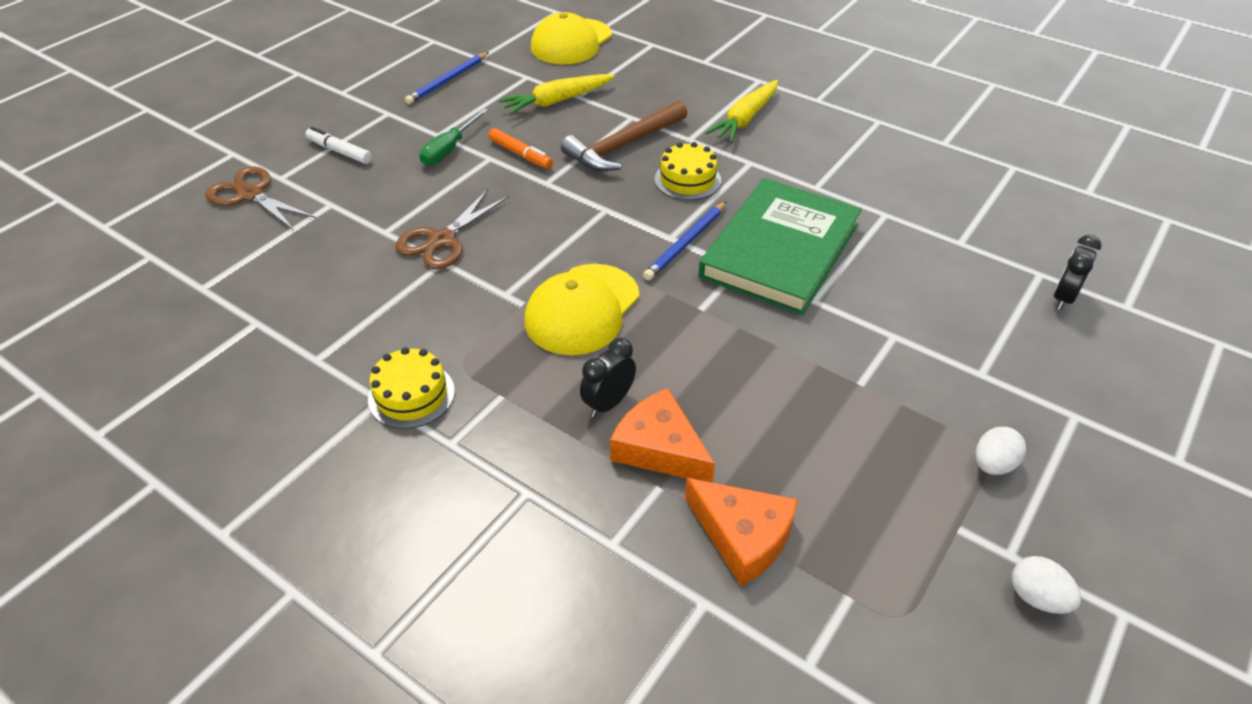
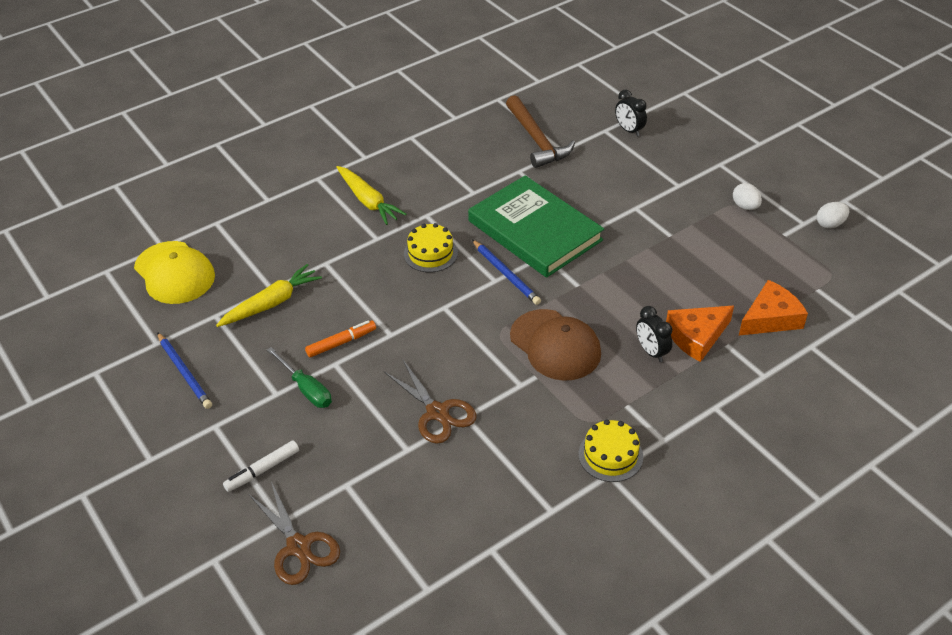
camera: 70 degrees left, 0 degrees up
(250, 194) = (298, 547): brown scissors -> brown scissors turned 90 degrees counterclockwise
(557, 101) = (271, 303): yellow carrot -> yellow carrot turned 120 degrees counterclockwise
(582, 309) = (555, 345): yellow cap -> brown cap
(623, 146) = (365, 278): brown hammer -> brown hammer (536, 140)

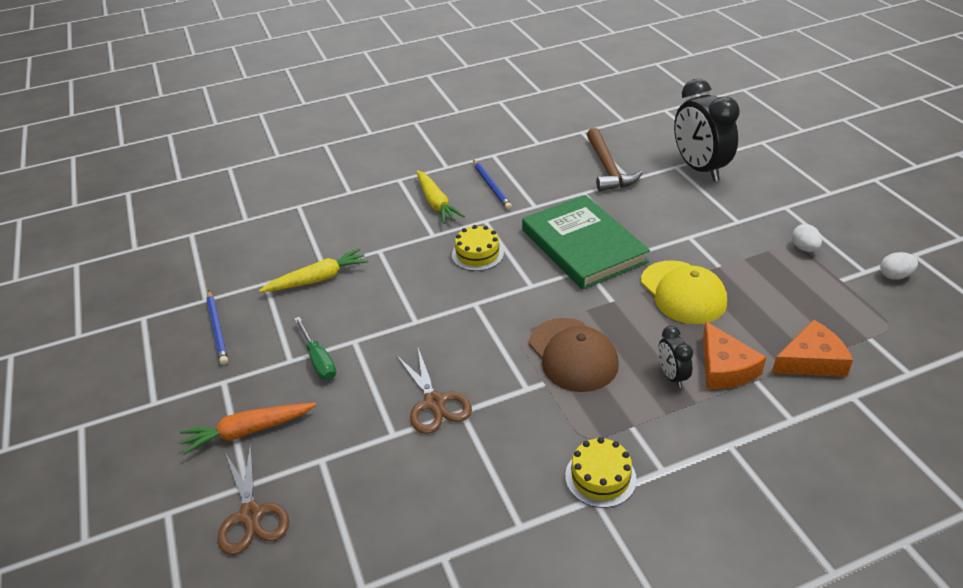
camera: 15 degrees right, 5 degrees down
(174, 273) = (246, 242): yellow cap -> yellow cap (683, 292)
(262, 470) = (248, 431): white marker -> orange carrot
(341, 343) = (367, 323): orange marker -> none
(506, 274) = (543, 281): blue pencil -> blue pencil (491, 186)
(629, 130) = (699, 169): black clock -> black clock, size x2.14
(696, 336) = (724, 368): orange cheese -> orange cheese turned 90 degrees counterclockwise

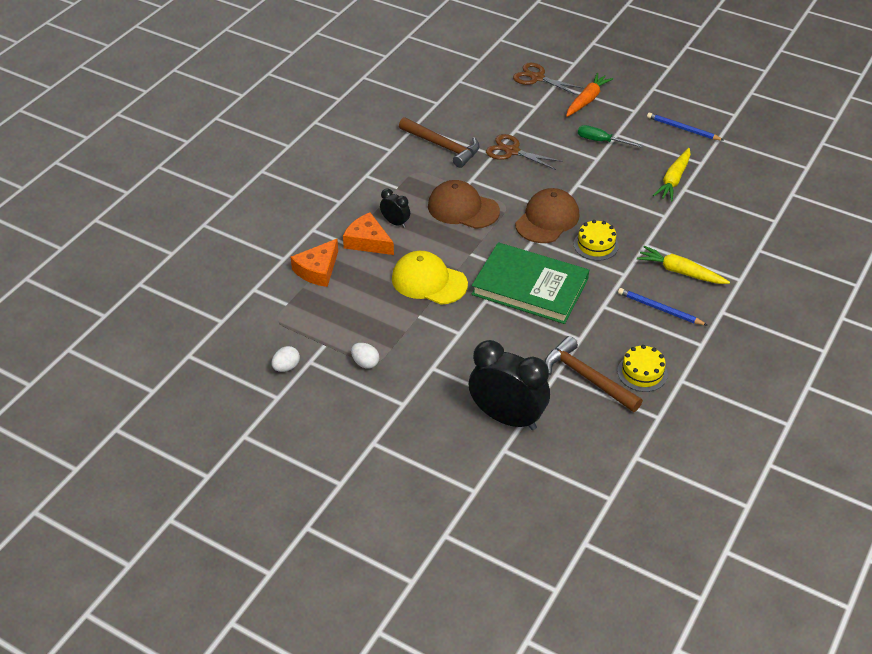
camera: 140 degrees right, 5 degrees up
(494, 299) = (547, 219): none -> brown cap
(514, 461) = (443, 146): none -> brown hammer
(600, 477) = (394, 159): yellow cake -> yellow cake (642, 372)

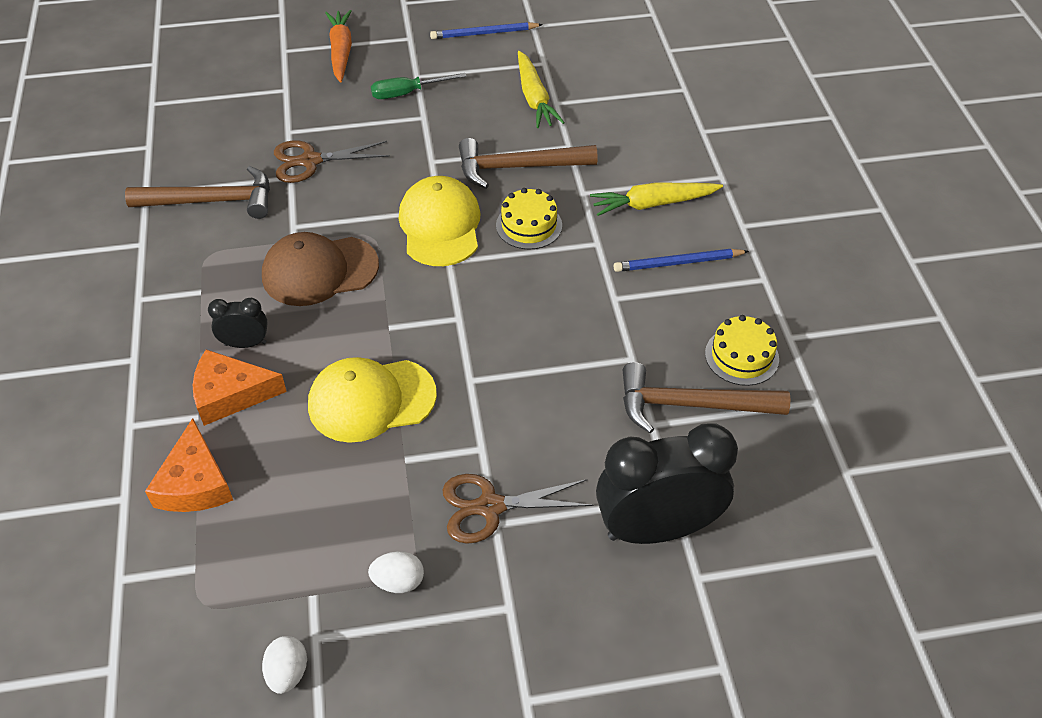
camera: 40 degrees left, 5 degrees up
(530, 287) = (506, 327): green book -> none
(537, 78) = (253, 53): brown scissors -> brown scissors (490, 507)
(547, 219) = (440, 225): brown cap -> yellow cap
(622, 212) = (518, 167): none -> brown hammer

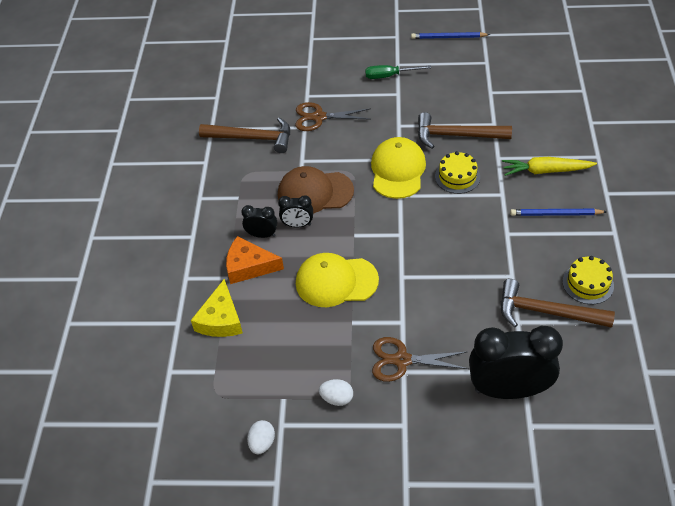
camera: 15 degrees right, 0 degrees up
(195, 483) = (221, 319): orange cheese -> yellow cheese
(299, 322) = (297, 225): none -> black clock
(341, 51) = (349, 42): orange carrot -> none
(534, 98) = (475, 87): yellow carrot -> none

